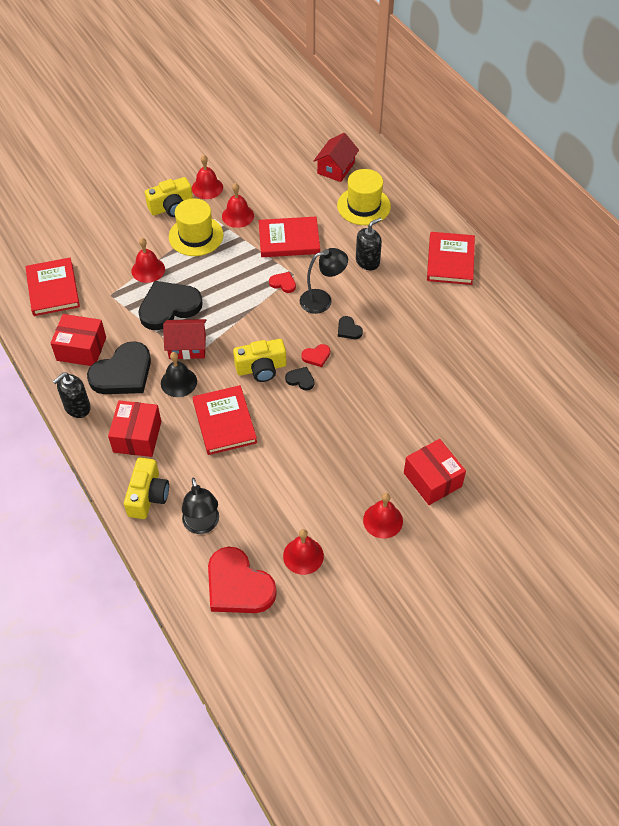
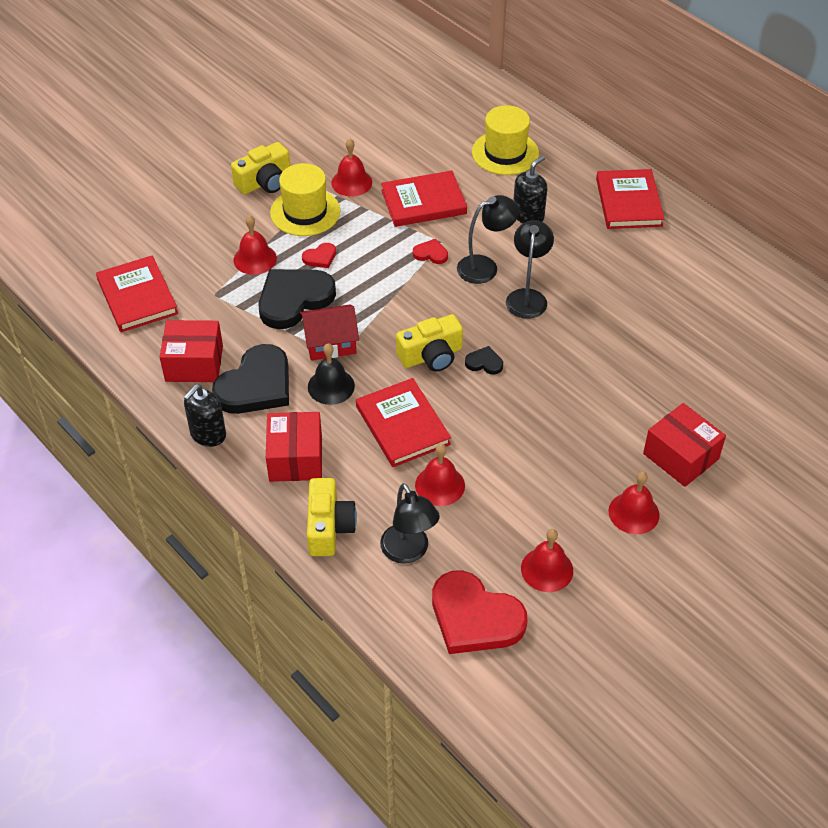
camera: 10 degrees left, 5 degrees down
(207, 188) = (304, 154): red bell -> red bell (440, 485)
(316, 356) = (496, 333): red heart -> red heart (320, 257)
(336, 168) = (458, 114): red house -> none
(348, 329) = (527, 297): black heart -> black lamp

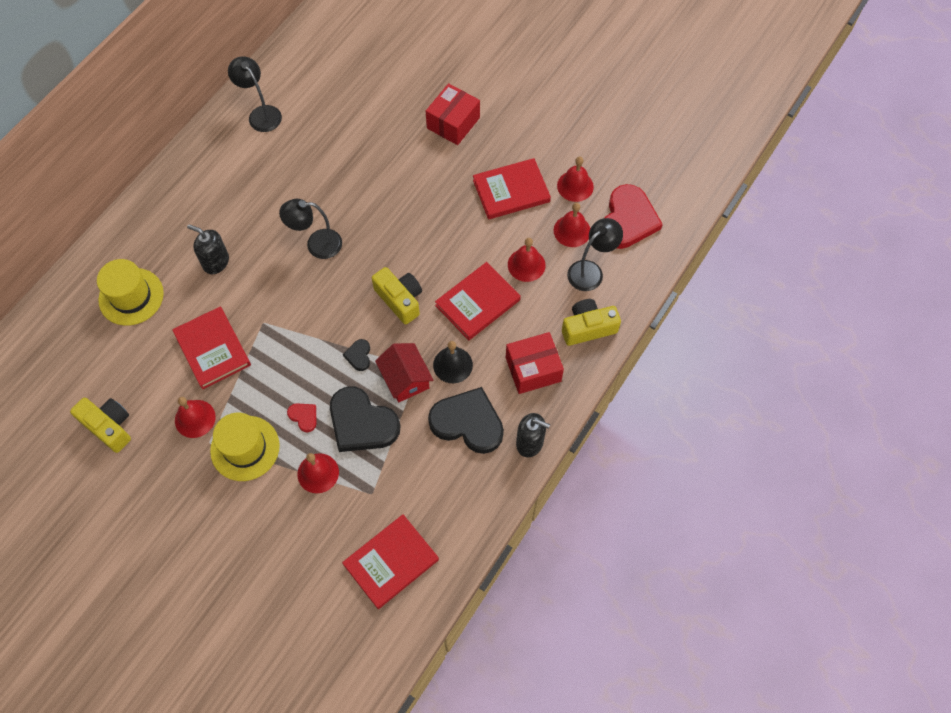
camera: 105 degrees left, 15 degrees up
(194, 363) = (458, 481): red box -> none
(265, 182) = (208, 499): yellow camera -> yellow camera (109, 426)
(431, 254) = (280, 327): red heart -> none
(484, 363) = (397, 260): black heart -> black heart (359, 356)
(485, 267) = (287, 282): black lamp -> black lamp (261, 114)
(629, 202) = (184, 190): red book -> red book (511, 191)
(633, 513) = (511, 144): red bell -> red bell (572, 231)

